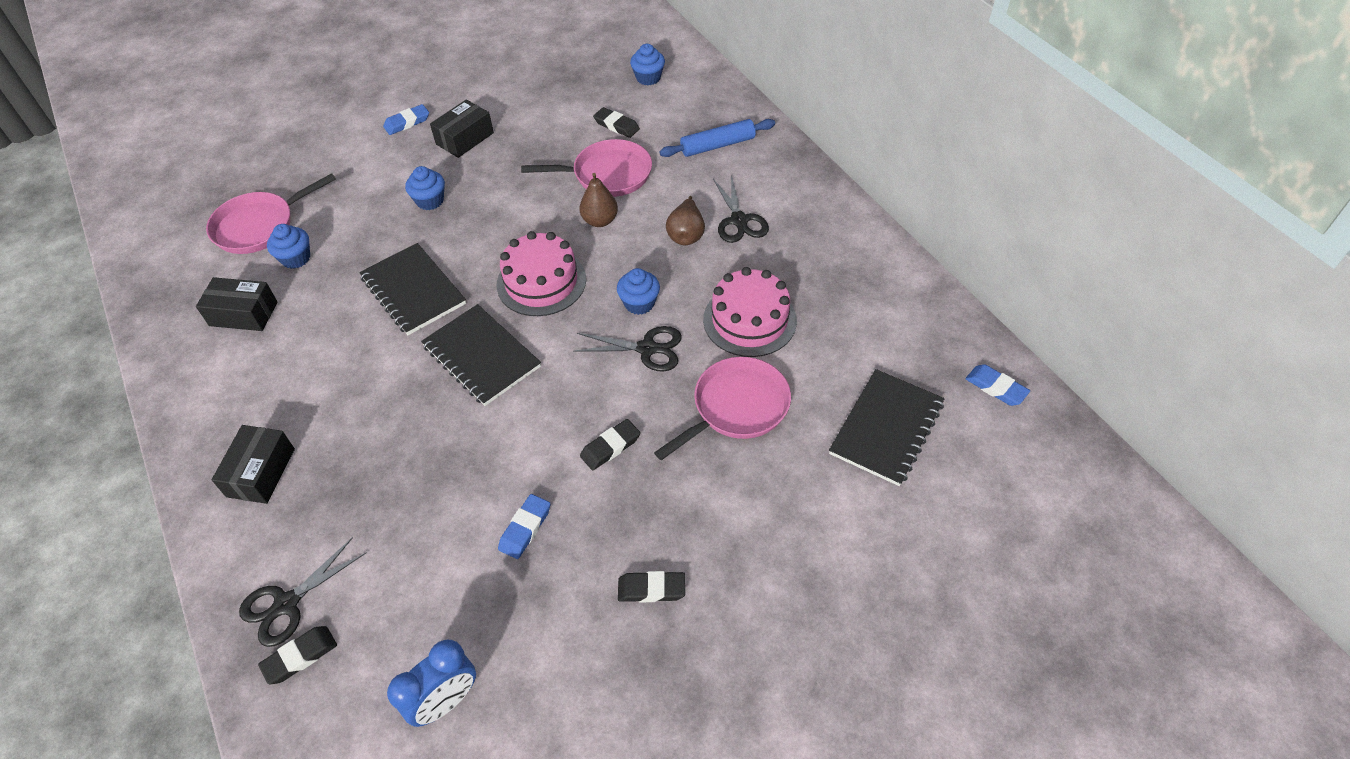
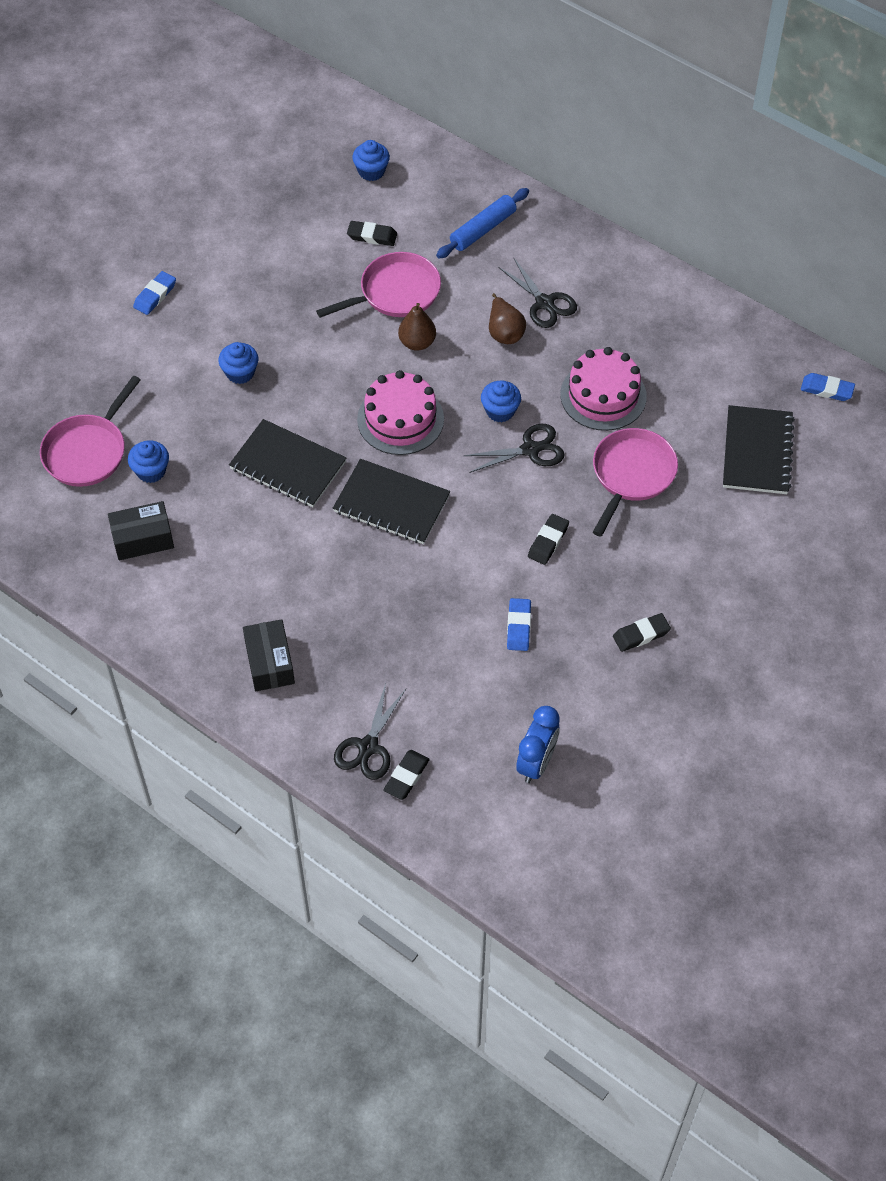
camera: 25 degrees left, 5 degrees up
(465, 138) = (228, 296): black box -> none

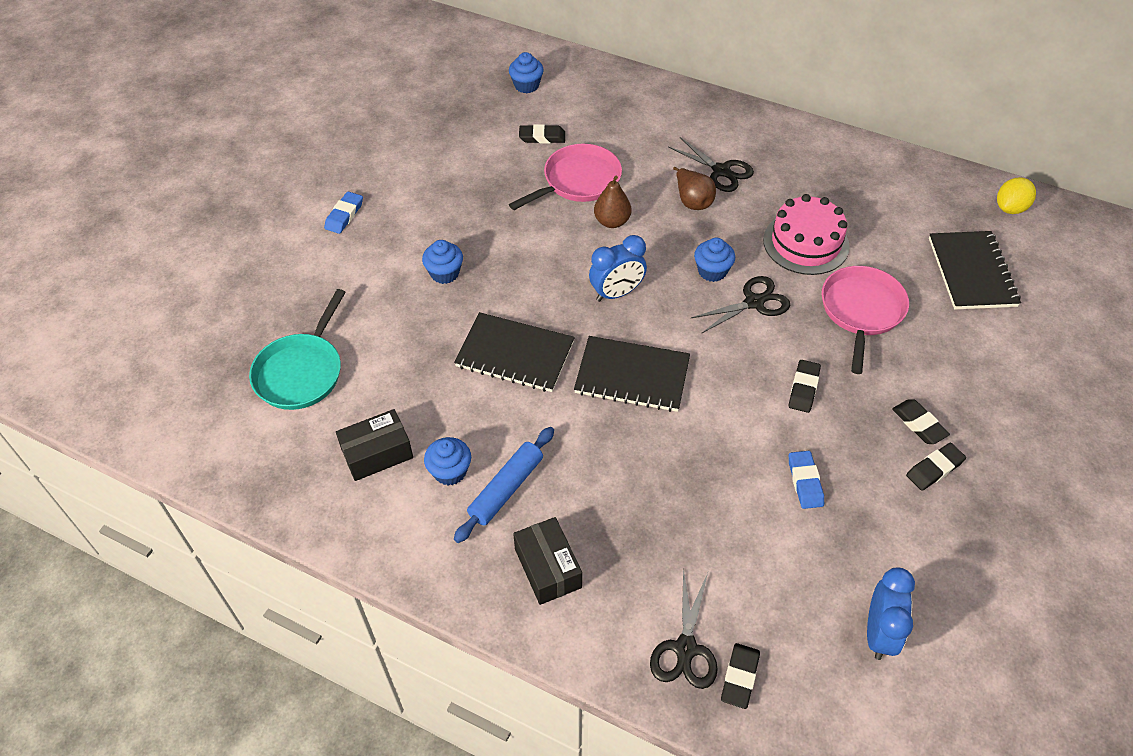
camera: 10 degrees left, 5 degrees down
(88, 451) = (301, 372): pink pan -> turquoise pan
(151, 471) = (372, 382): blue cupcake -> blue cupcake (450, 471)
(400, 419) = (616, 293): pink cake -> blue clock
(483, 229) = (643, 118): blue rolling pin -> blue rolling pin (506, 489)
(643, 592) = (919, 424): none -> black eraser
(827, 389) = (1010, 208): blue eraser -> yellow lemon

